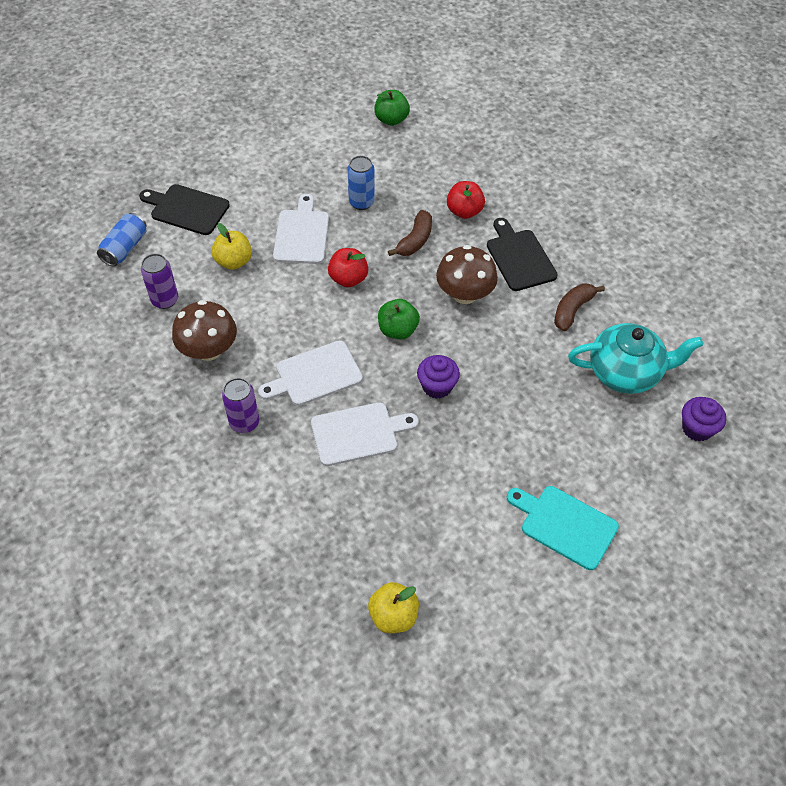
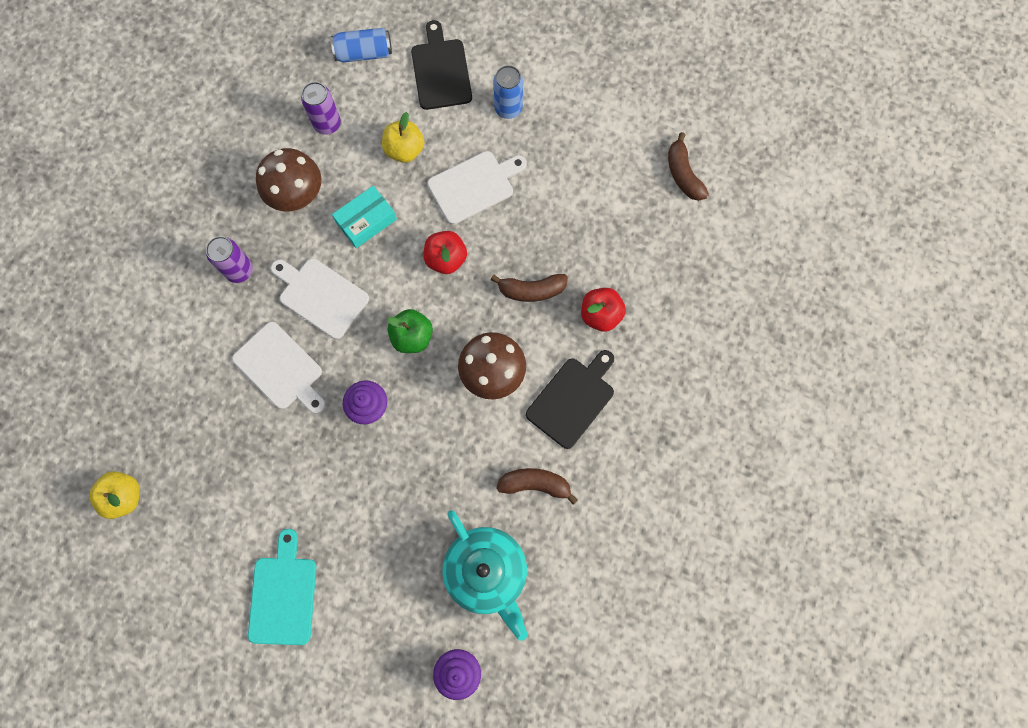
camera: 60 degrees right, 20 degrees up
(273, 314) = (366, 221): none -> turquoise box
(361, 202) = (549, 213): blue can -> blue can (508, 108)
(391, 120) = (683, 174): green apple -> brown banana

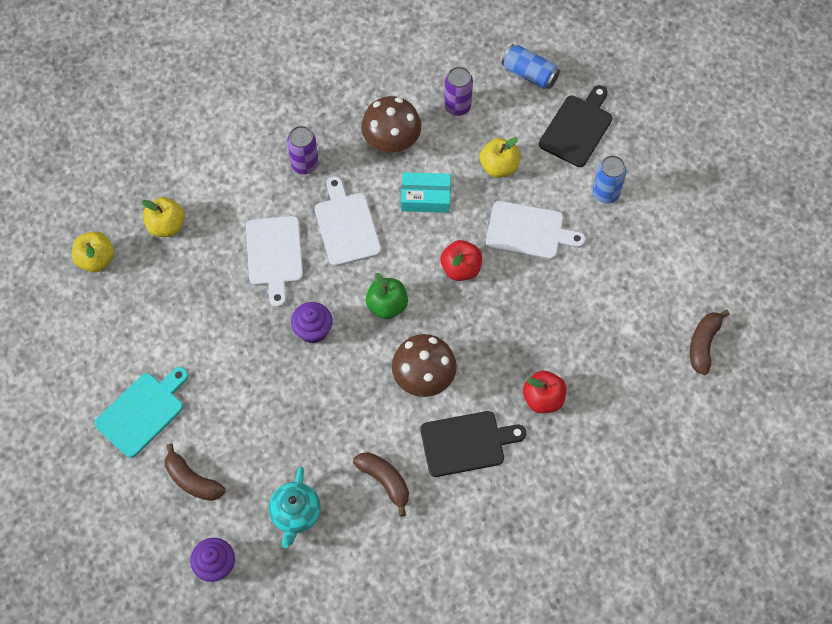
camera: 40 degrees right, 10 degrees down
(162, 417) = (166, 225): none -> yellow apple
(487, 572) = (295, 513): turquoise teapot -> turquoise teapot, size x0.66
(531, 290) = (505, 340): brown banana -> brown banana (192, 480)

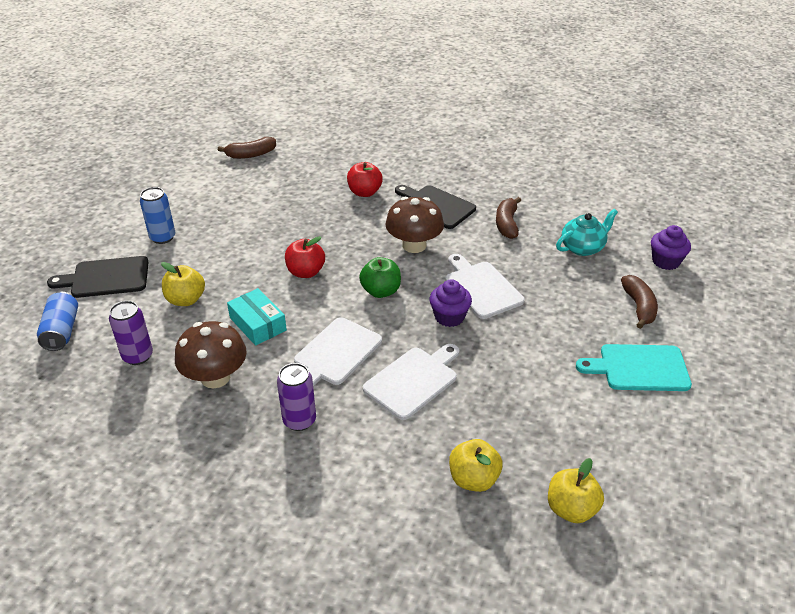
camera: 130 degrees left, 25 degrees down
(529, 231) = (236, 256): white cutting board -> white cutting board (481, 288)

